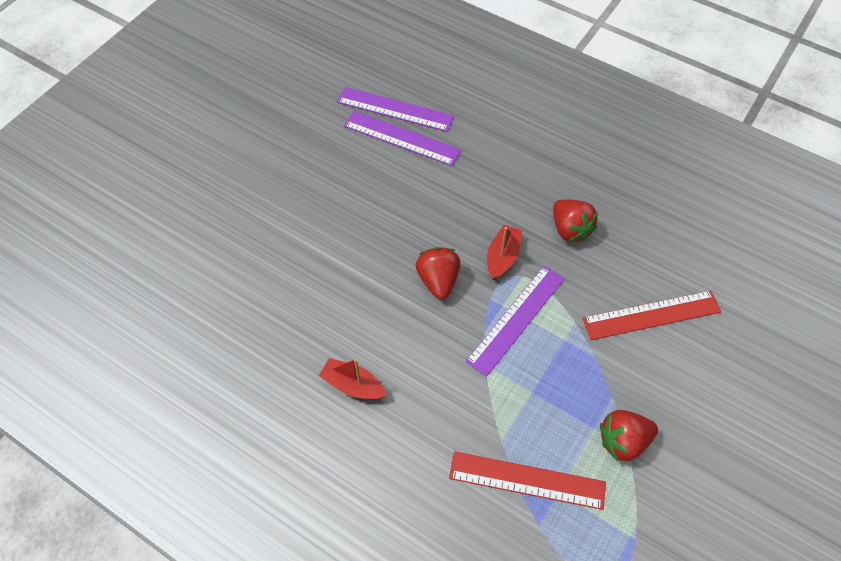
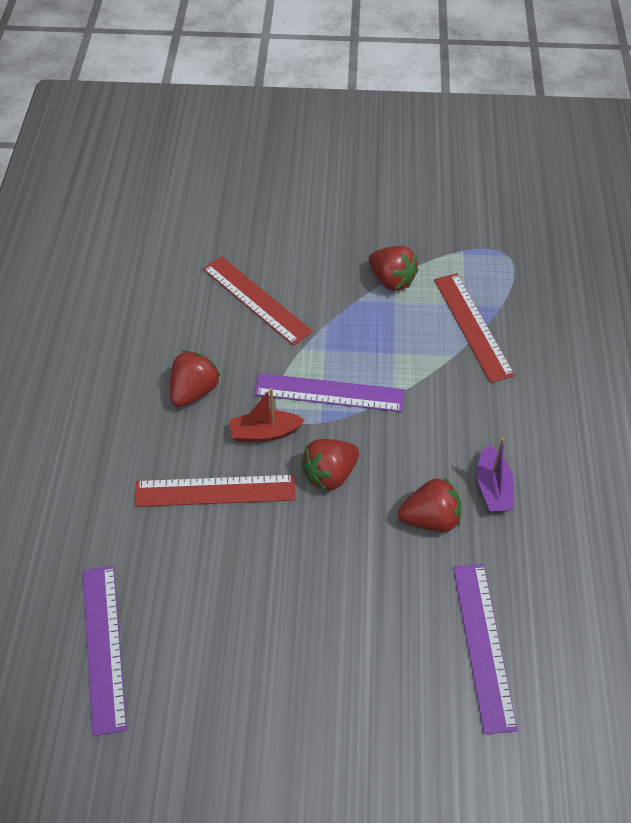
camera: 120 degrees left, 5 degrees down
(353, 385) = (493, 488): red boat -> purple boat
(357, 325) = (430, 519): none -> red strawberry
(401, 138) = (151, 612): purple ruler -> purple ruler (483, 645)
(470, 205) = (215, 490): none -> red ruler

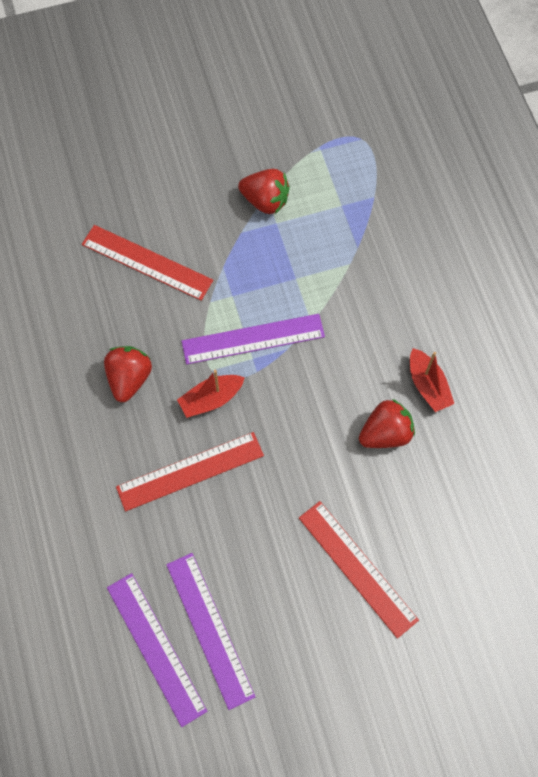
camera: 20 degrees left, 15 degrees up
(330, 474) = (284, 420): red strawberry -> none
(473, 326) = (356, 227): red ruler -> red ruler (357, 568)
(483, 645) = (467, 532): purple ruler -> purple ruler (210, 629)
(493, 488) = (428, 385): purple boat -> red boat

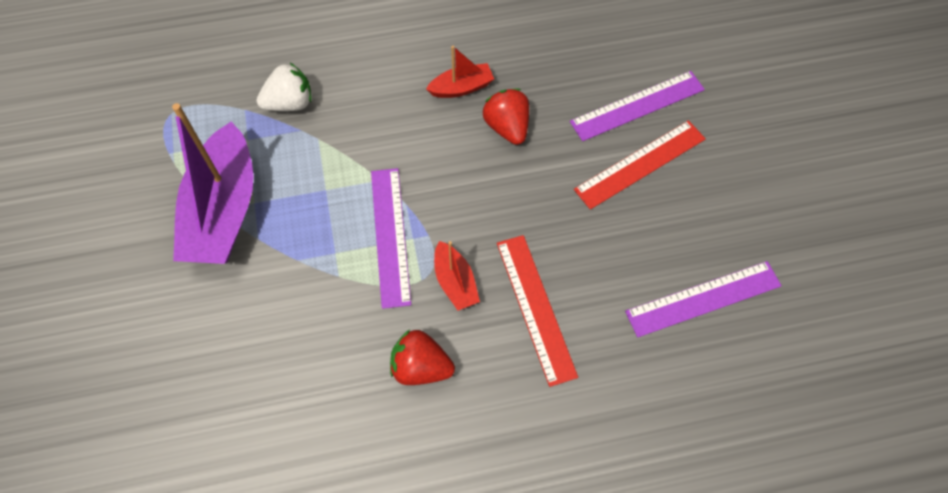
camera: 85 degrees left, 5 degrees down
(147, 262) = (275, 341): red ruler -> none
(156, 648) = (724, 351): purple ruler -> purple ruler (637, 105)
(265, 201) = (223, 211): red strawberry -> purple boat
(386, 233) = (290, 103): none -> white strawberry

